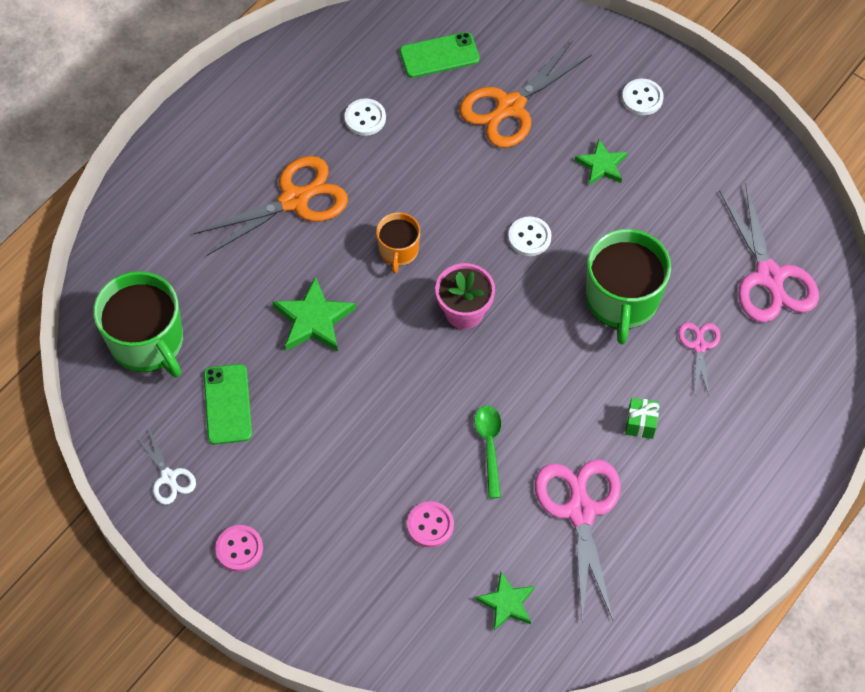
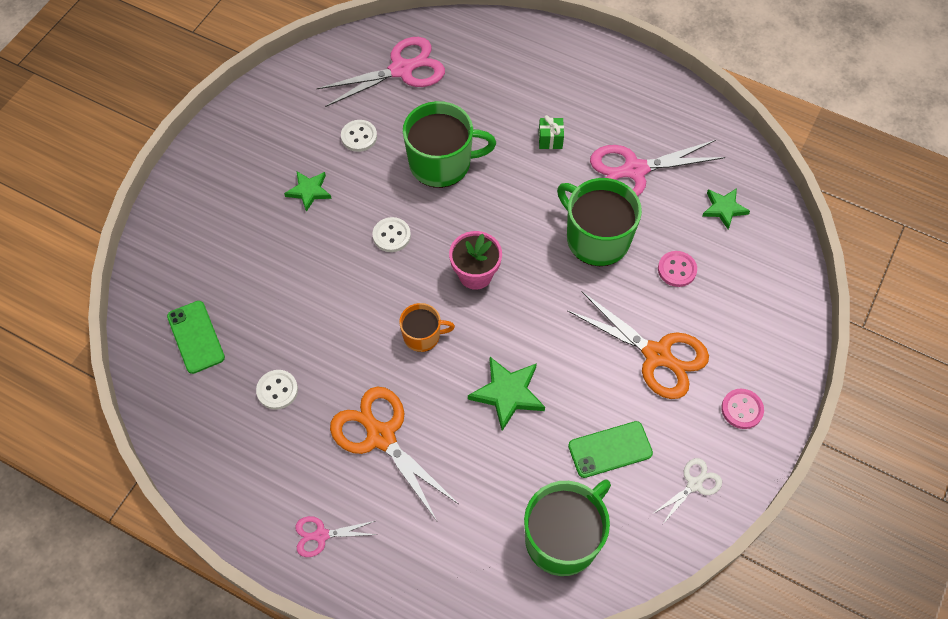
camera: 100 degrees left, 0 degrees up
(489, 446) = (596, 238): green spoon -> green mug
(510, 107) = (252, 268): orange scissors -> orange scissors (657, 355)
(642, 98) = (233, 169): white button -> white button (359, 137)
(699, 346) = (473, 109): pink scissors -> pink scissors (321, 535)

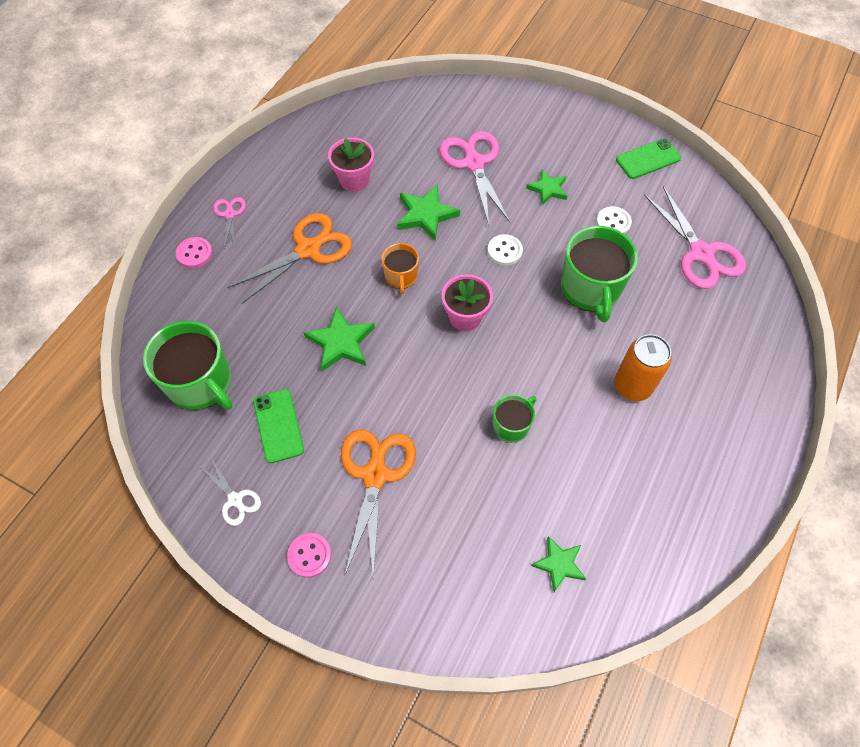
camera: 90 degrees right, 0 degrees up
(196, 337) = (403, 127): green phone -> green phone (648, 159)
(277, 390) = (354, 180): white button -> pink flower pot
(337, 311) = (426, 215): none -> green star
(550, 140) = (632, 386): green gift -> orange can
(596, 238) = (511, 425): green mug -> green mug, size x0.55
(635, 170) = (602, 469): pink scissors -> pink scissors (474, 163)
(657, 355) = (375, 475): orange scissors -> orange scissors turned 150 degrees clockwise
(677, 270) = (476, 504): pink button -> pink button (194, 253)

